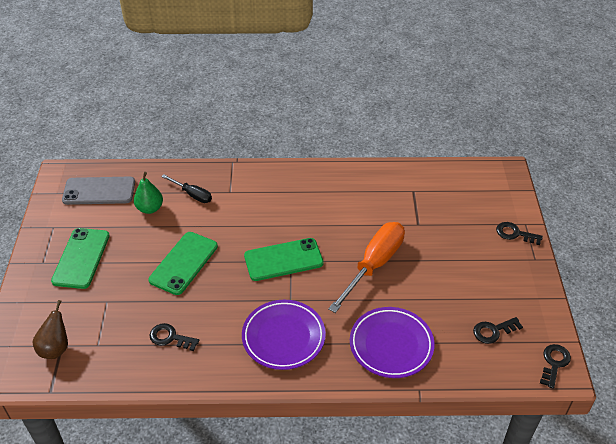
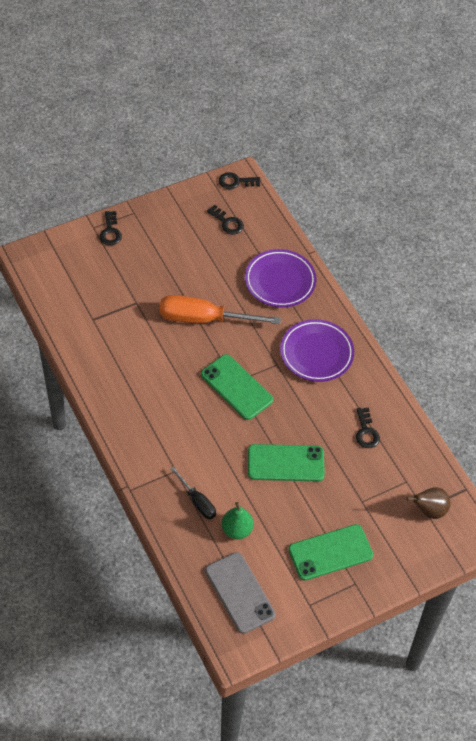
camera: 120 degrees left, 10 degrees up
(192, 195) = (197, 501): black screwdriver -> black screwdriver turned 135 degrees clockwise

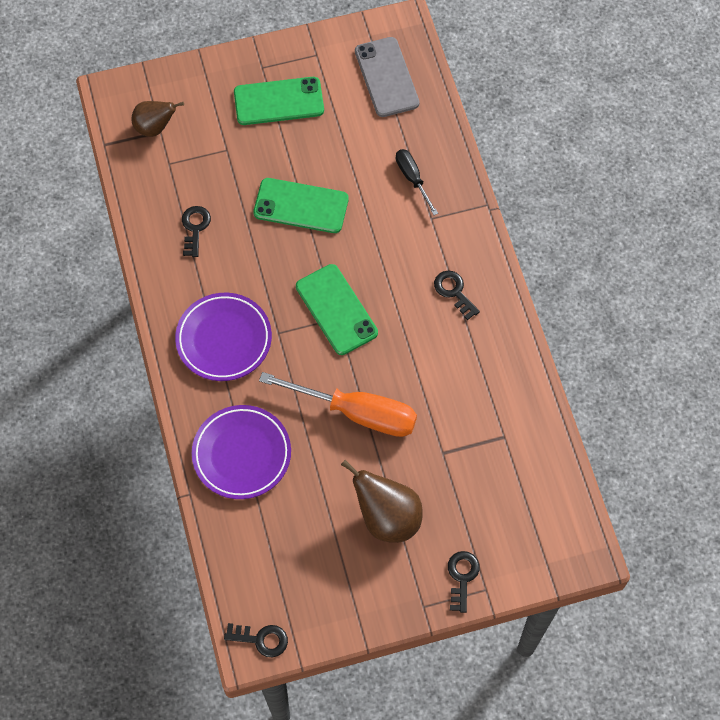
camera: 165 degrees left, 10 degrees up
(168, 258) = (387, 517): none -> brown pear
(227, 222) = (291, 565): black key -> black key (454, 292)
(237, 530) = (375, 141): green pear -> none

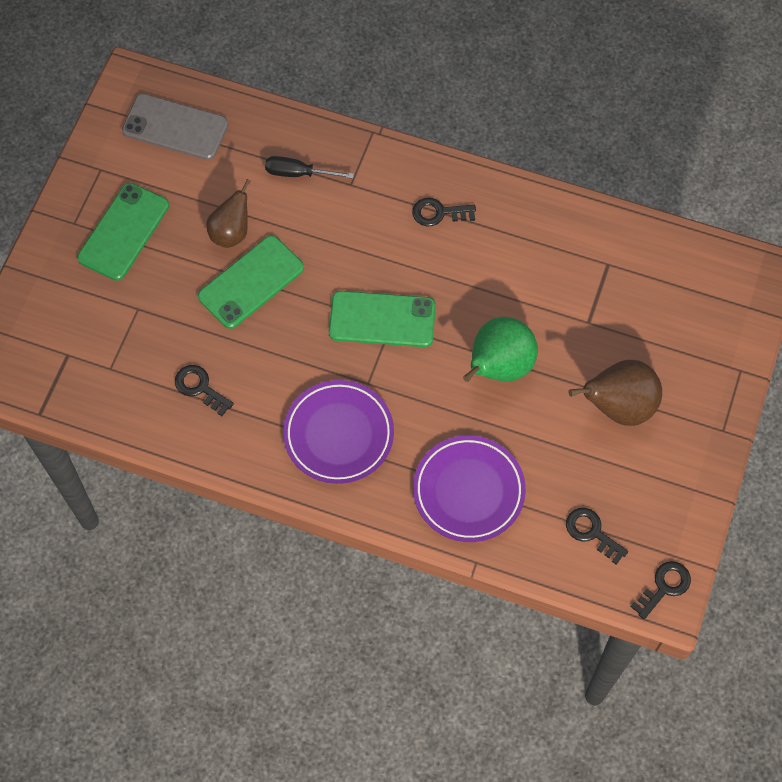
camera: 55 degrees left, 0 degrees up
(155, 127) = (60, 356): brown pear -> brown pear (231, 233)
(357, 412) = (498, 367): orange screwdriver -> green pear
(462, 577) = (716, 381): black key -> black key (591, 532)

